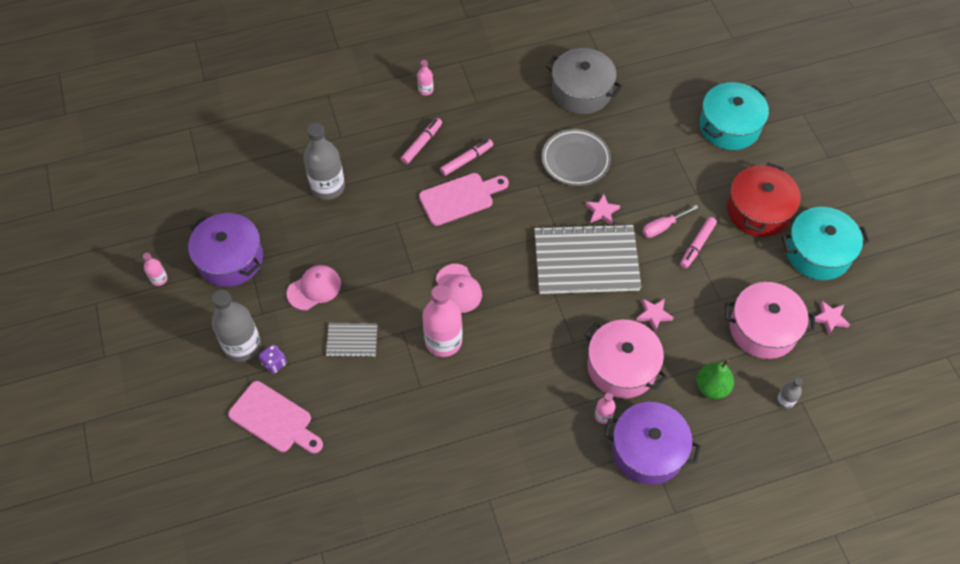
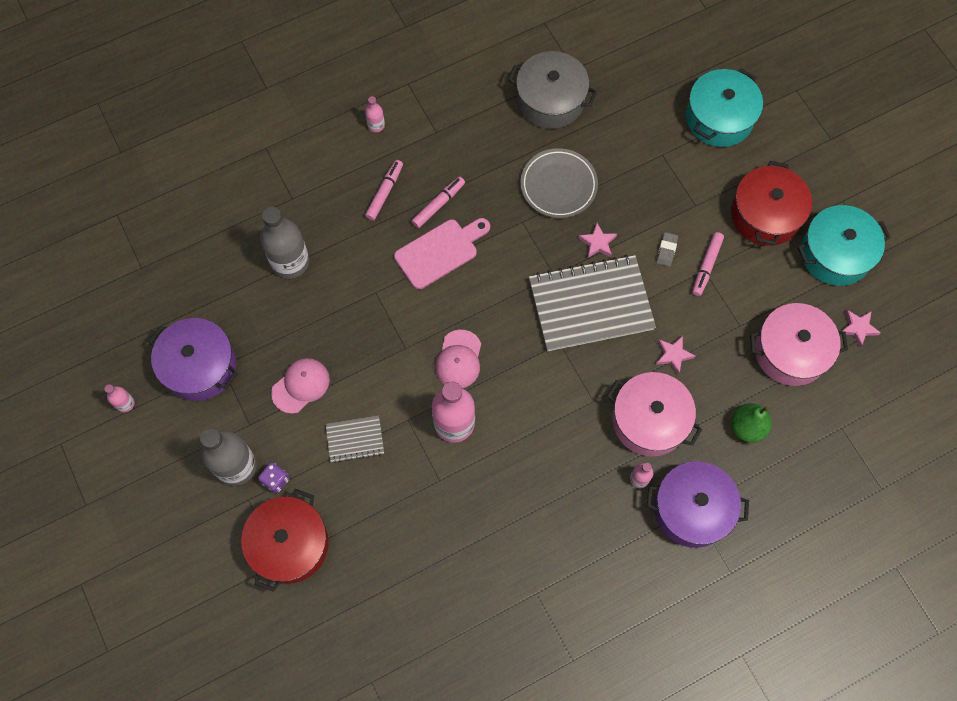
camera: 10 degrees left, 10 degrees up
(274, 419) = (289, 544): pink cutting board -> red pot
(458, 288) = (459, 359): pink cap -> pink cap turned 45 degrees clockwise
(663, 227) = (666, 250): pink screwdriver -> grey eraser
(785, 401) = (825, 429): grey bottle -> none

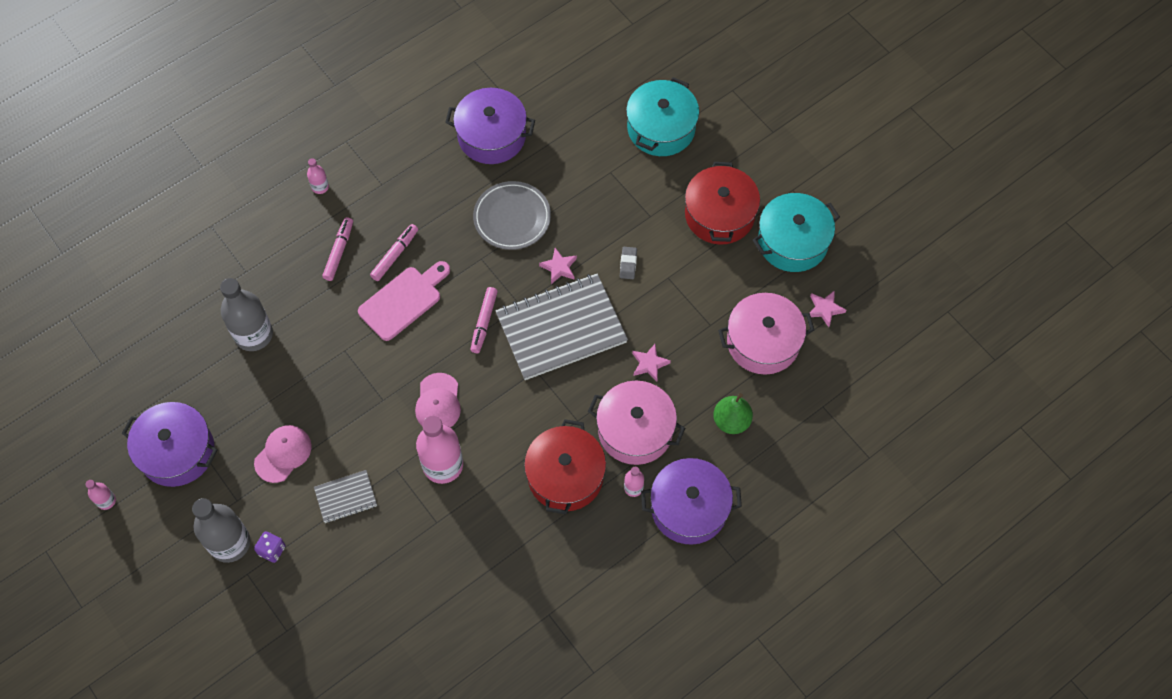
camera: 10 degrees left, 5 degrees down
(289, 544) = (295, 610): red pot -> red pot (565, 476)
(550, 100) = (492, 136): grey pot -> purple pot
(706, 266) = (669, 273): pink marker -> pink marker (484, 322)

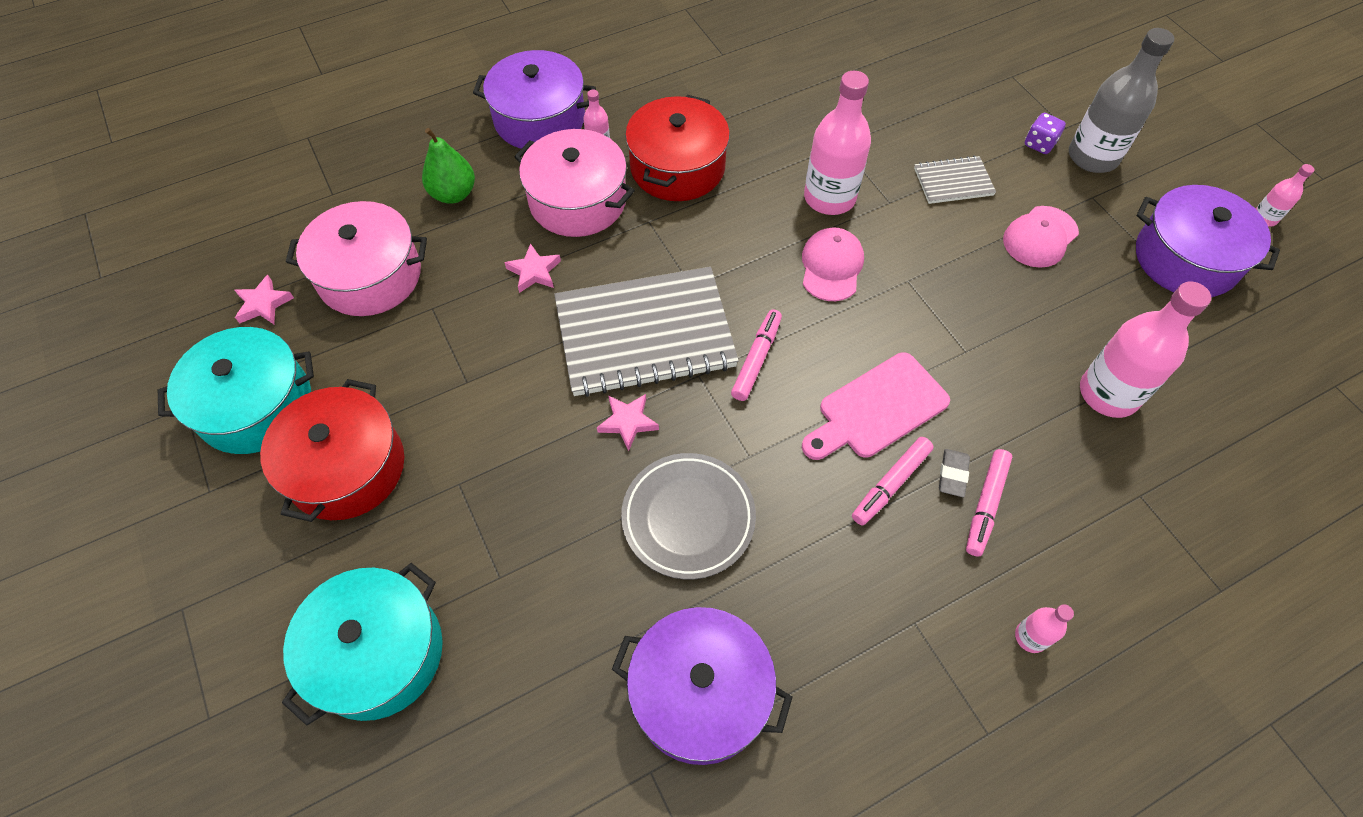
camera: 170 degrees left, 5 degrees down
(253, 334) = (1108, 393): grey bottle -> pink bottle
(628, 264) = (520, 411): grey eraser -> grey eraser (952, 475)

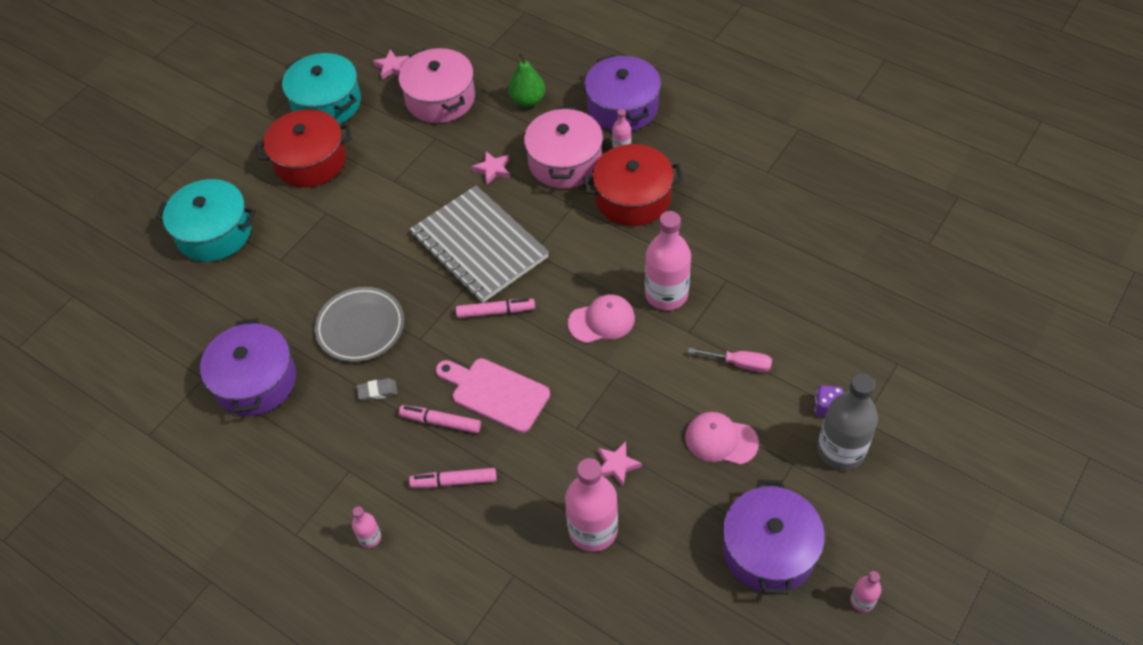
camera: 65 degrees right, 5 degrees down
(628, 422) = (409, 268): pink star -> pink star (616, 465)
(952, 475) = (467, 454): grey eraser -> grey eraser (377, 391)
(953, 182) = (739, 364): grey notebook -> pink screwdriver

